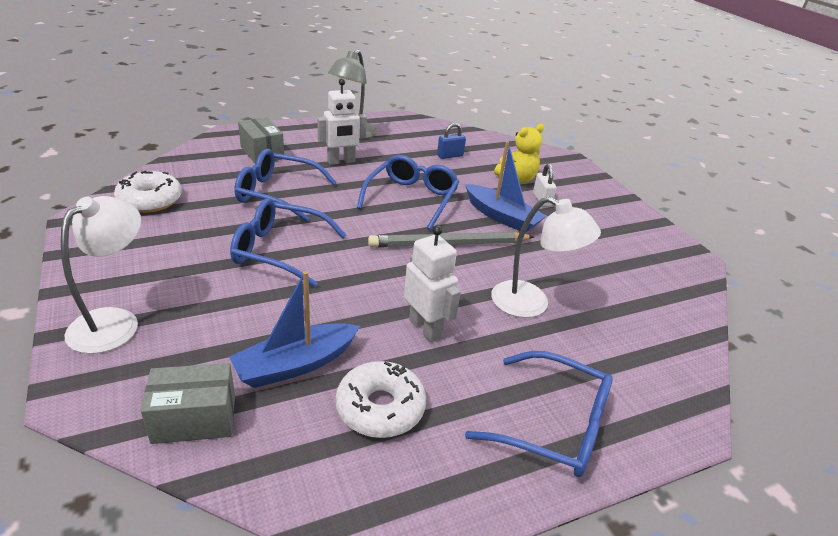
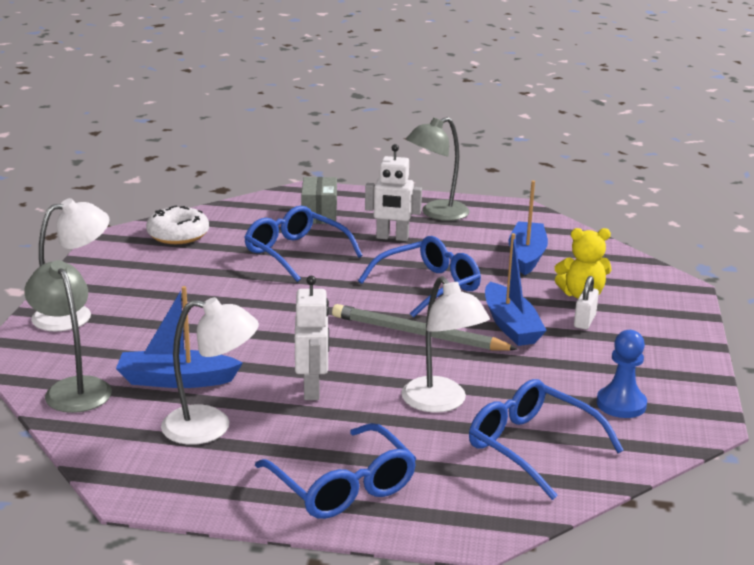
camera: 35 degrees right, 10 degrees down
(194, 418) = (73, 388): grey box -> grey lamp
(279, 251) = (248, 299): blue glasses -> blue glasses (532, 446)
(380, 408) = (211, 427): white donut -> white lamp
(450, 155) = (526, 256): blue padlock -> blue boat
(637, 262) = (621, 404): none -> blue pawn

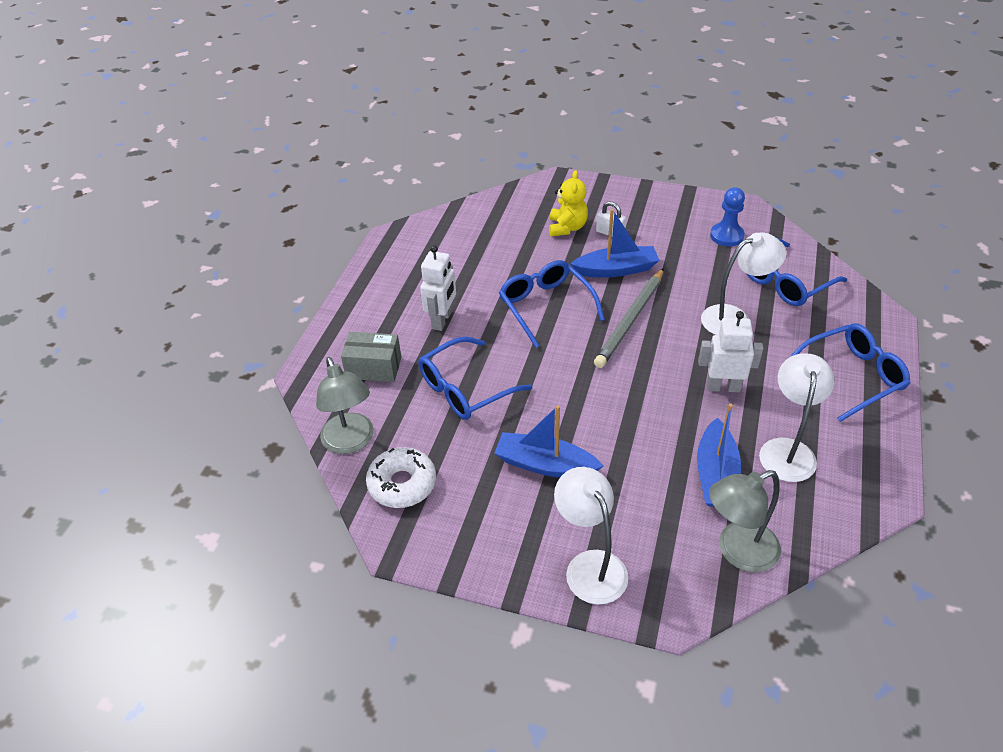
camera: 80 degrees left, 20 degrees up
(436, 213) = (393, 287): grey lamp -> grey lamp (351, 442)
(526, 256) = (493, 245): blue boat -> blue boat (545, 464)

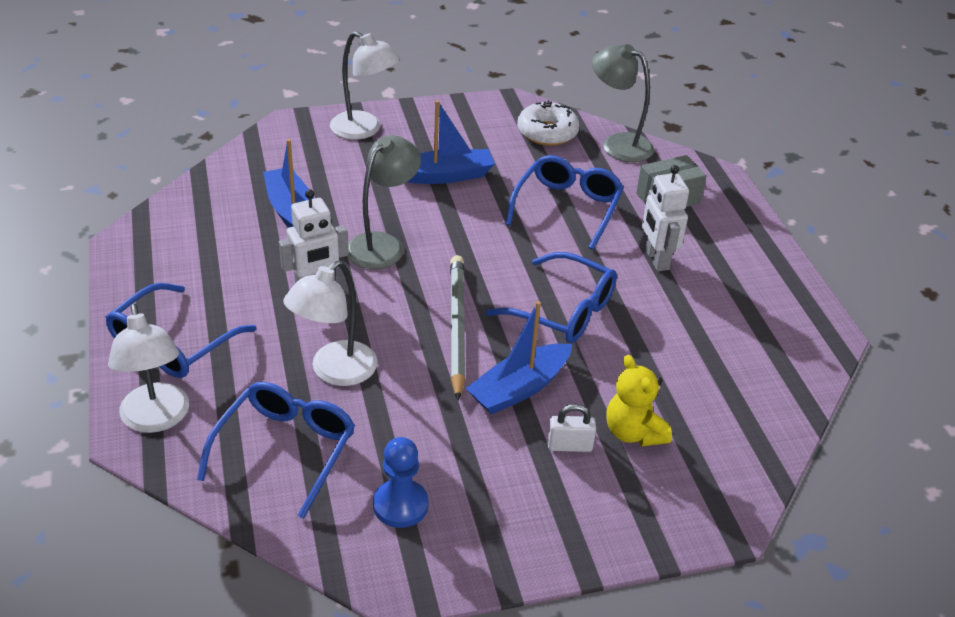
camera: 145 degrees right, 5 degrees down
(737, 551) = (252, 168): grey lamp -> grey lamp (382, 244)
(787, 450) = (229, 250): white lamp -> white lamp (156, 419)

